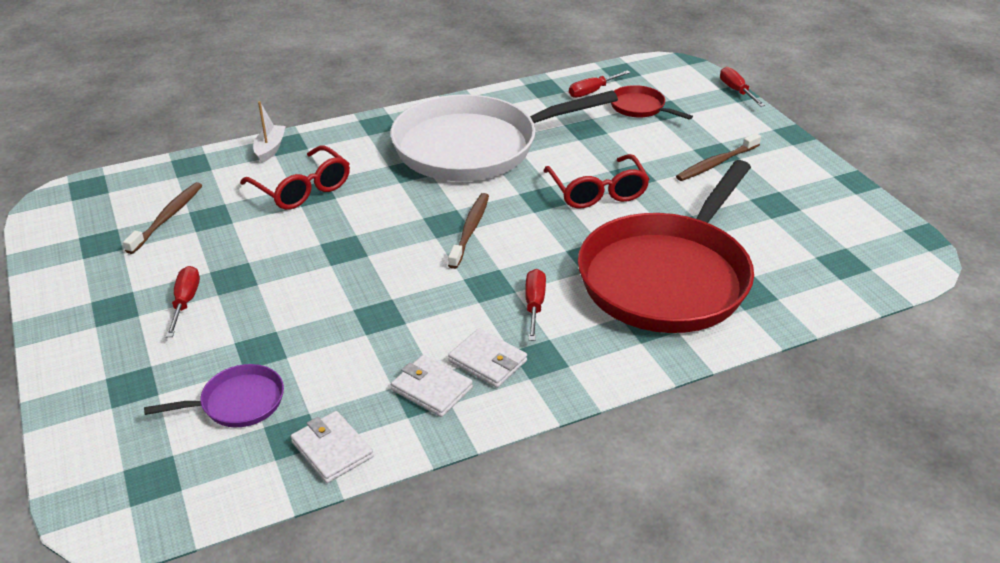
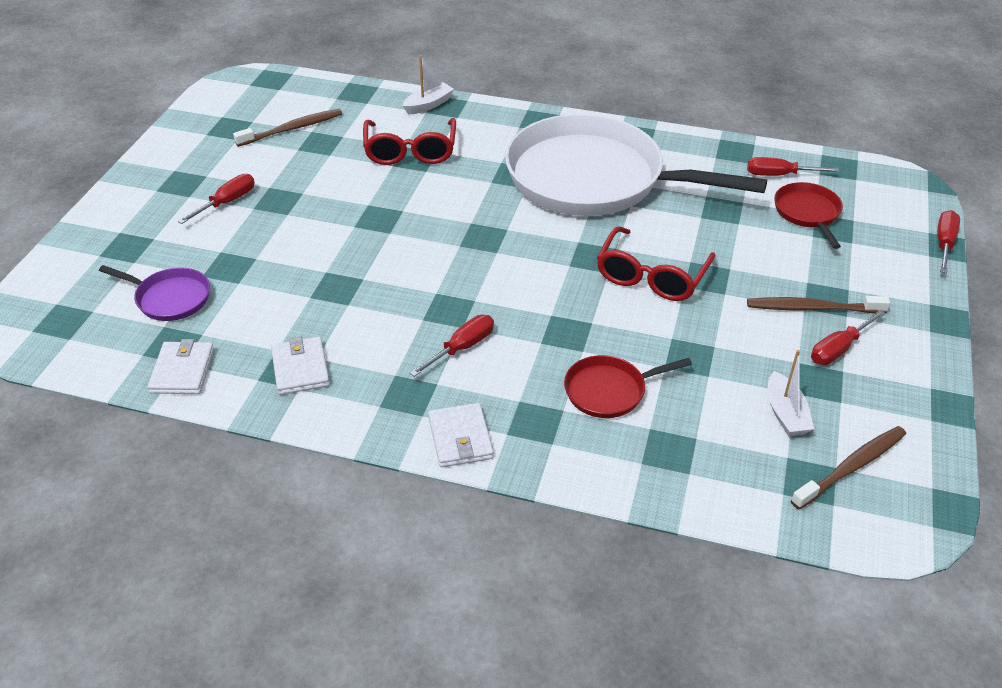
camera: 40 degrees right, 5 degrees up
(470, 229) = (495, 253): brown toothbrush -> brown toothbrush (852, 467)
(487, 361) = (367, 372): white wallet -> white wallet (460, 438)
(667, 277) = (609, 391): red pan -> red pan, size x0.41
(761, 179) = (839, 349): none -> red screwdriver
(782, 233) = (785, 414): none -> white boat

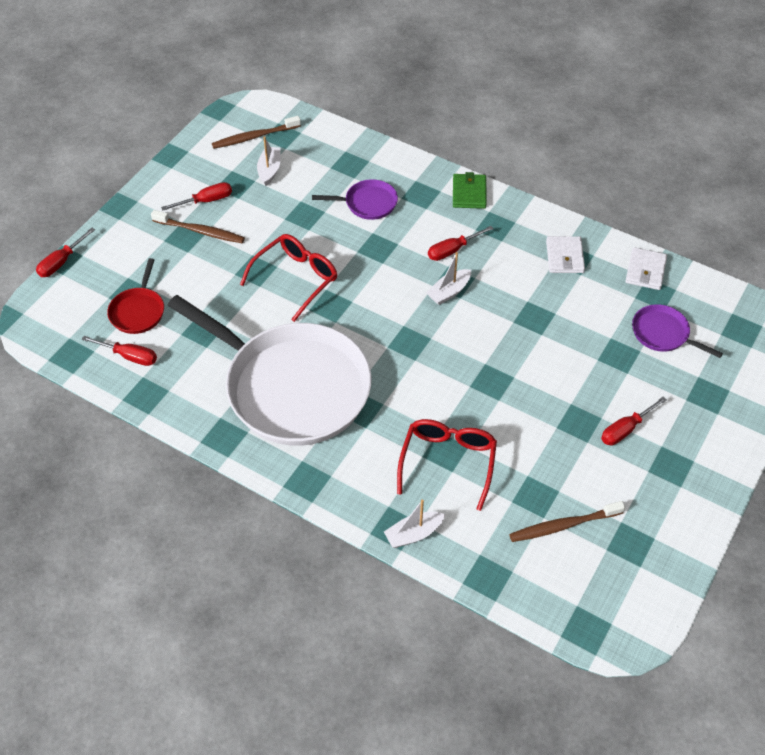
camera: 165 degrees left, 10 degrees up
(452, 296) = (449, 292): none -> white boat
(460, 438) = (469, 193): white wallet -> green wallet
(609, 391) = (368, 203): red pan -> purple pan

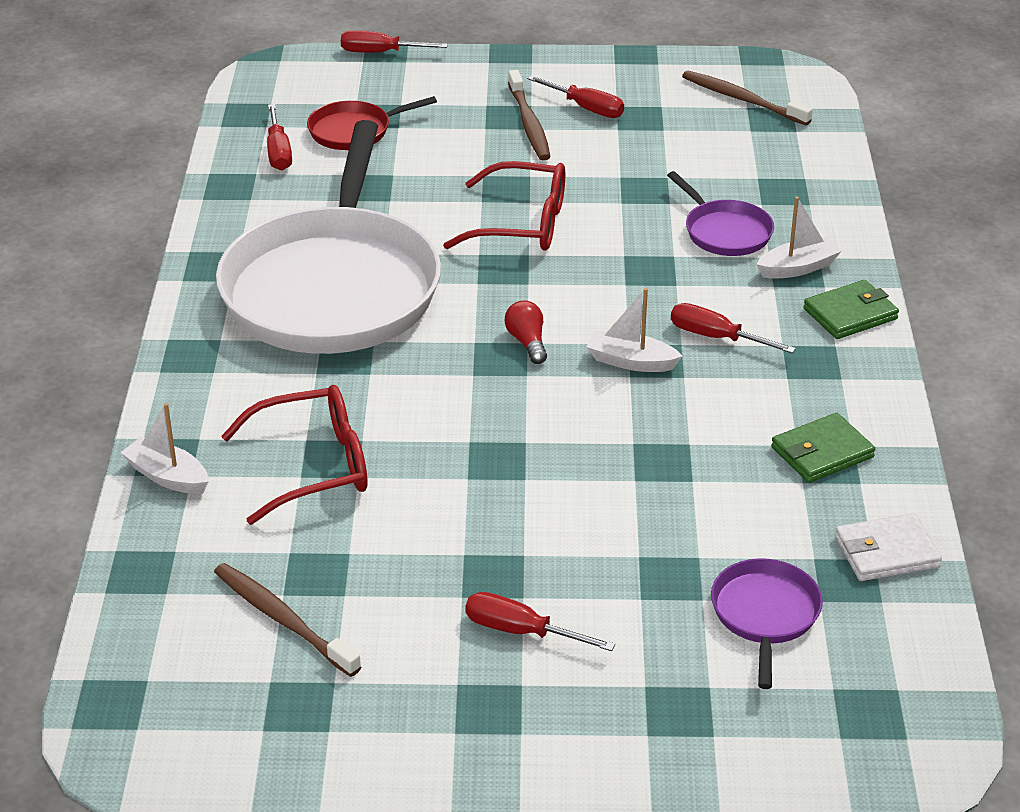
camera: 60 degrees right, 15 degrees down
(269, 170) = (695, 133): white boat -> white boat (798, 268)
(403, 325) = (527, 342): none -> red light bulb
(564, 257) = (822, 452): white wallet -> green wallet

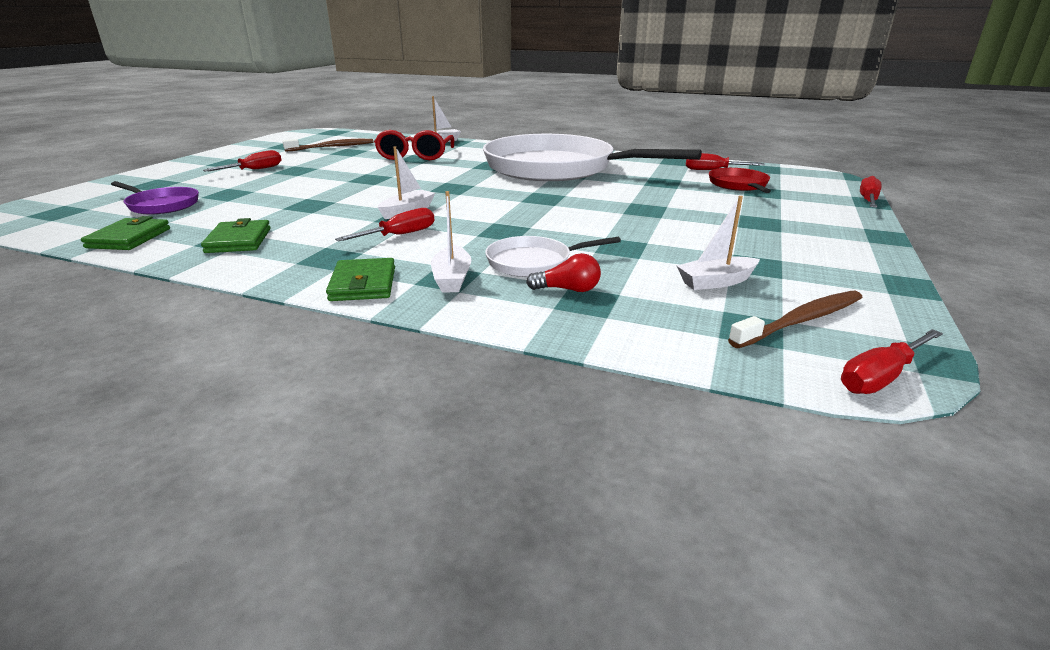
camera: 110 degrees right, 10 degrees down
(522, 224) = (593, 207): red glasses -> none
(527, 342) = (459, 194): red light bulb -> red light bulb (568, 289)
(529, 124) = (745, 226): brown toothbrush -> none
(585, 108) = (775, 247): red screwdriver -> red screwdriver (881, 377)
(696, 135) = (716, 282): none -> white boat
(725, 232) = (533, 262): purple pan -> white pan
(886, 552) = (129, 238): white wallet -> green wallet

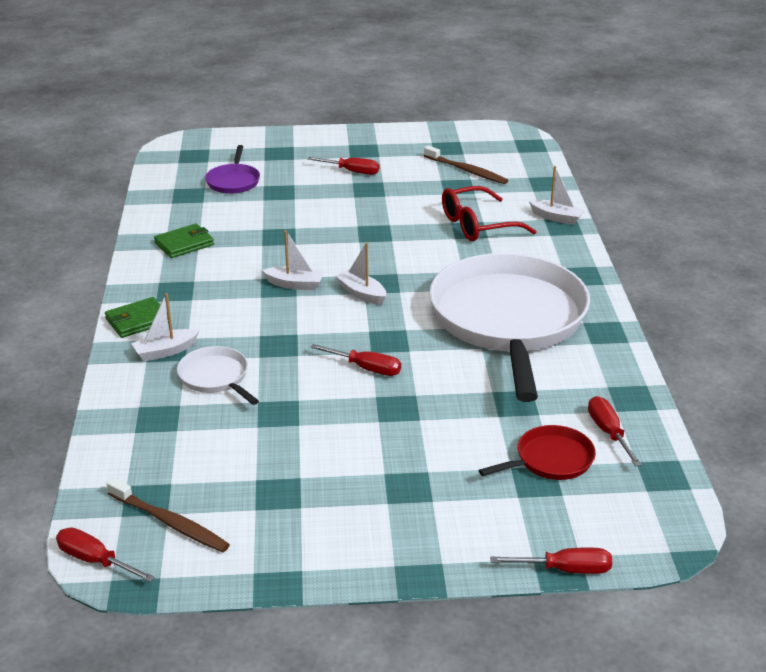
camera: 65 degrees right, 5 degrees up
(129, 238) = (164, 205): green wallet -> none
(399, 235) = (236, 301): red screwdriver -> red screwdriver (366, 368)
(568, 289) = (172, 405): red light bulb -> none
(716, 282) = (225, 474): white boat -> white boat (362, 293)

